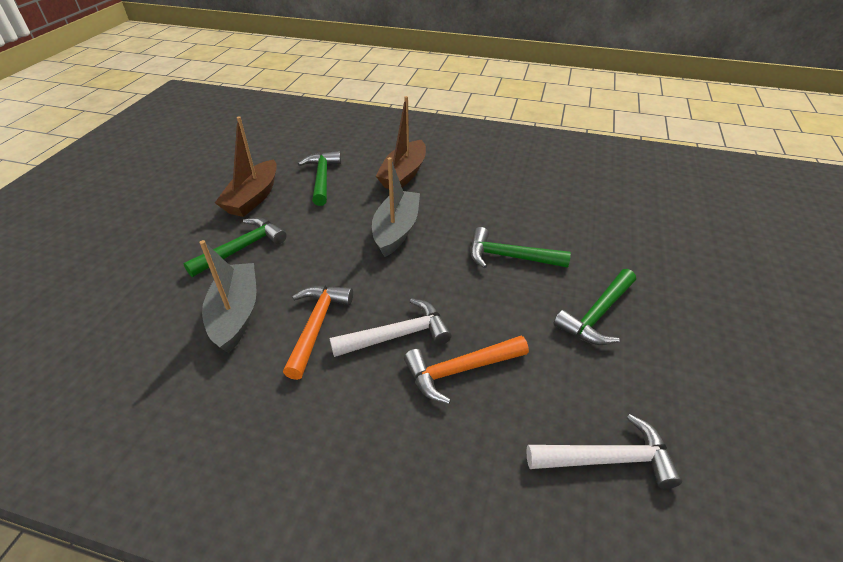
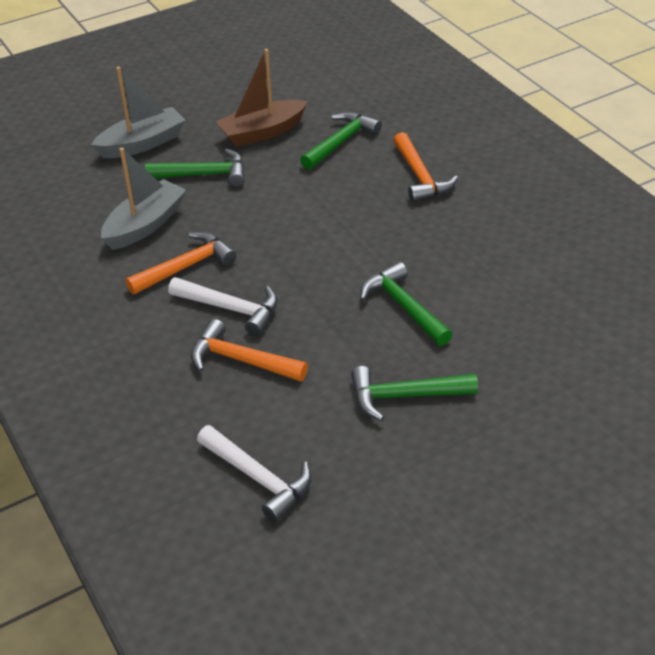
camera: 45 degrees right, 0 degrees up
(396, 230) = (340, 227): grey boat -> grey boat (142, 143)
(403, 174) = (420, 177): brown boat -> orange hammer

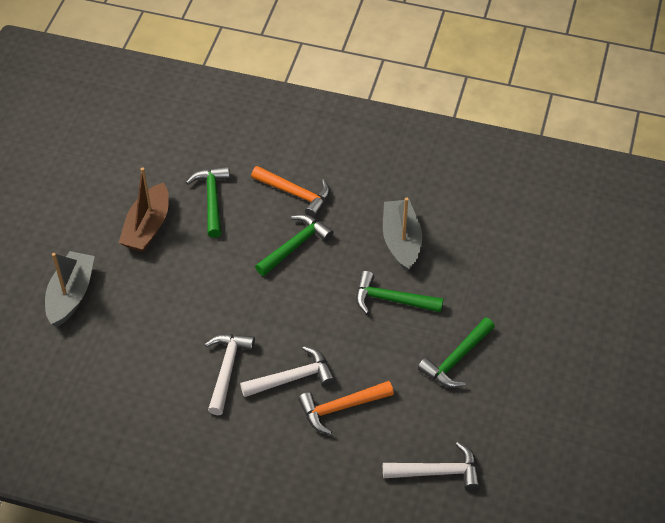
camera: 45 degrees left, 10 degrees up
(145, 225) = (159, 358): grey boat -> grey boat (401, 241)
(186, 267) = (227, 370): orange hammer -> white hammer
(204, 175) = (150, 290): green hammer -> green hammer (295, 246)

